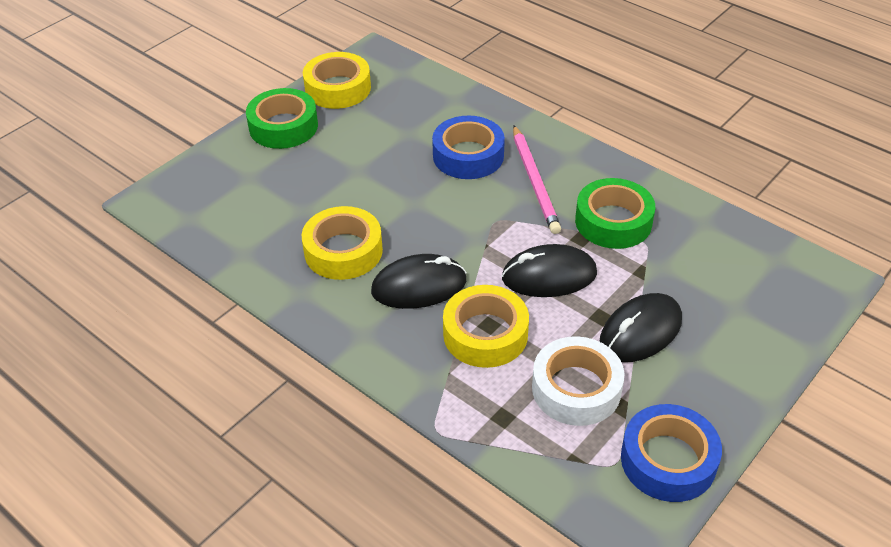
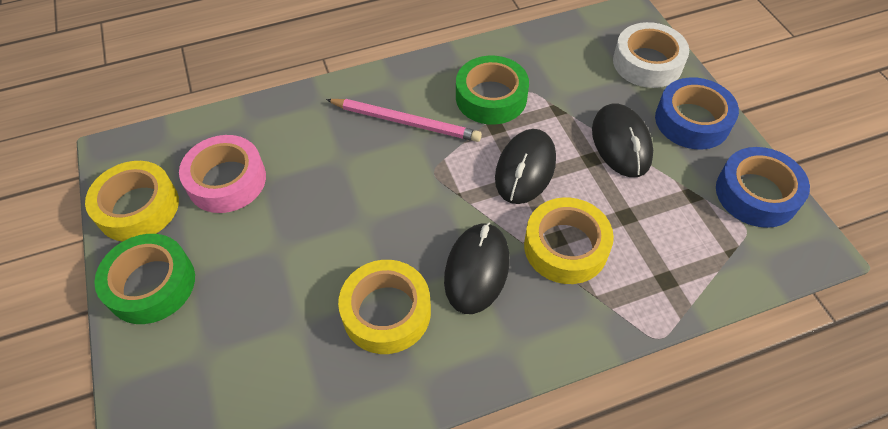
camera: 60 degrees left, 10 degrees up
(394, 116) = (227, 180): none -> pink tape
(468, 155) = (333, 151): blue tape -> blue tape (692, 121)
(576, 389) = (659, 214): white tape -> white tape (647, 63)

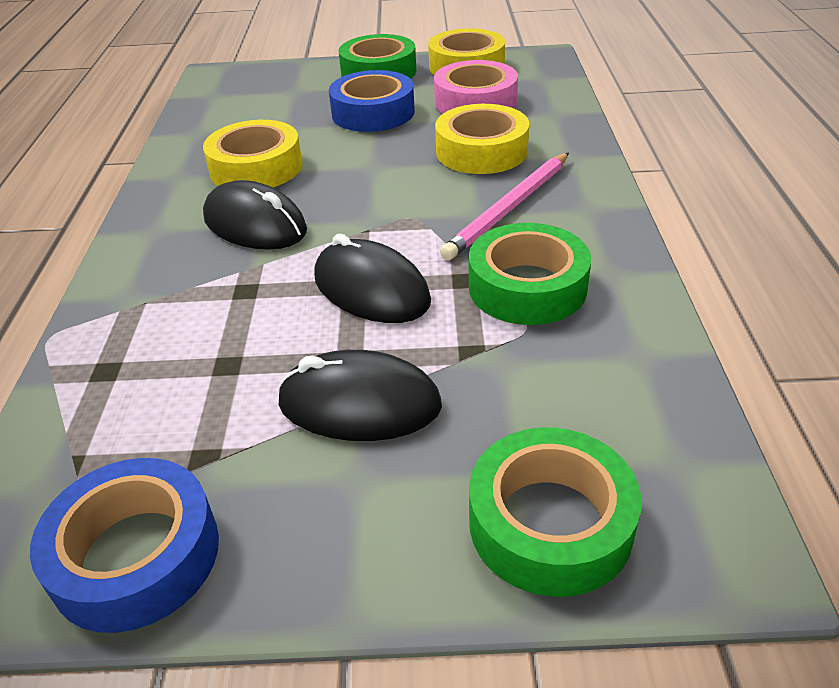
camera: 110 degrees right, 15 degrees down
(565, 247) = (228, 295): yellow tape -> yellow tape (481, 151)
(647, 63) = (550, 523): white tape -> green tape
(692, 121) = (355, 532): blue tape -> blue tape (373, 112)

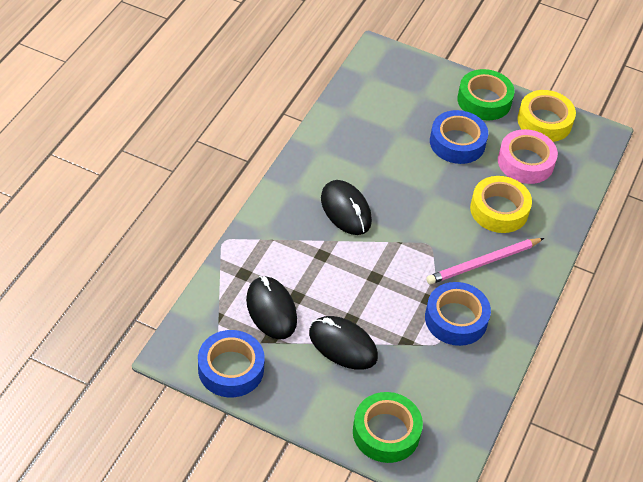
camera: 20 degrees right, 10 degrees up
(256, 168) = (365, 162): yellow tape -> none
(371, 290) = (381, 284): black mouse -> black mouse (271, 310)
(527, 287) = (456, 319): green tape -> blue tape

